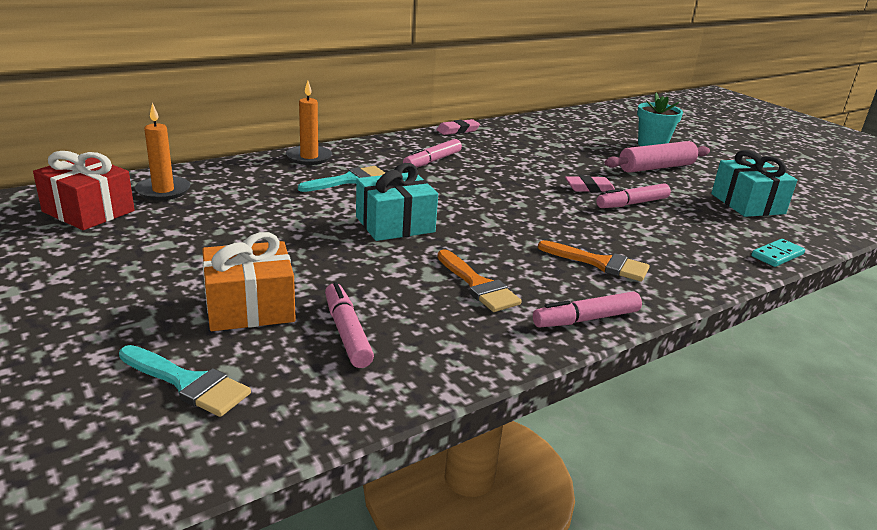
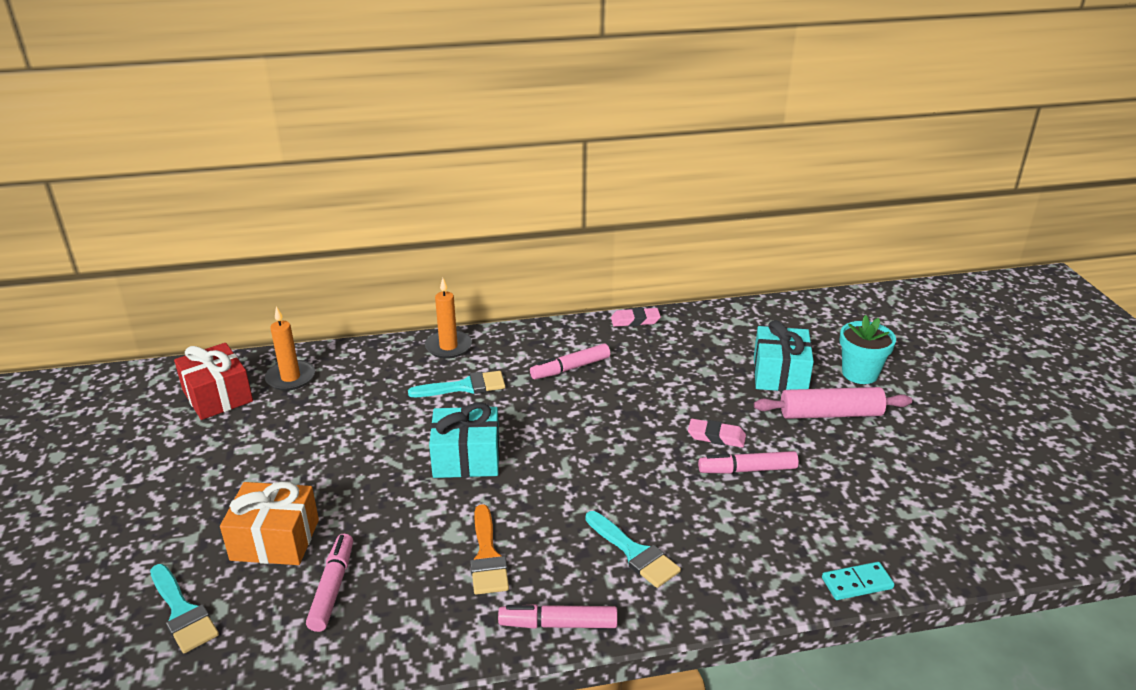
camera: 25 degrees right, 5 degrees up
(600, 263) = (634, 553): orange brush -> turquoise brush
(747, 204) = (897, 494): turquoise gift -> turquoise gift (780, 374)

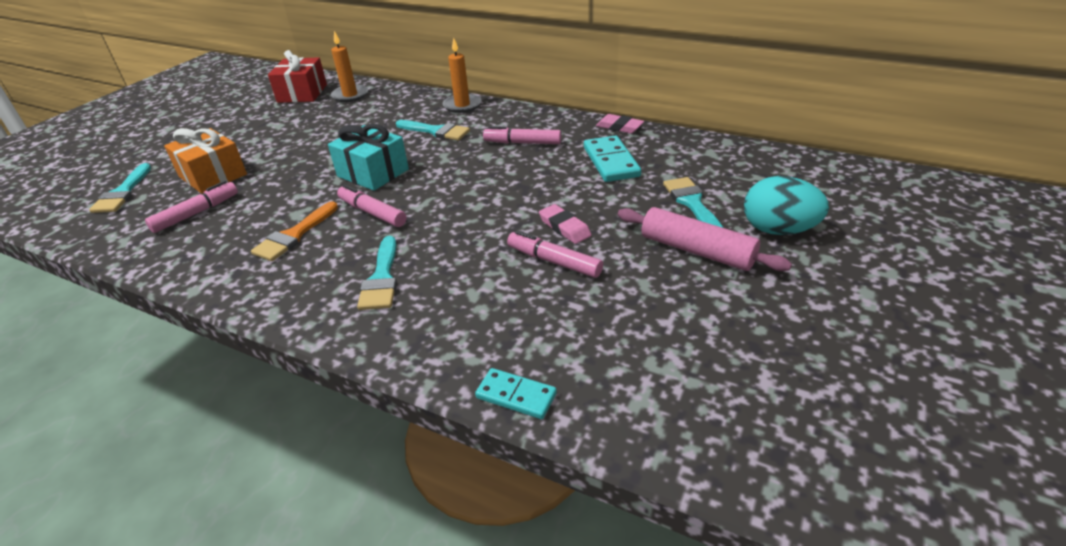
camera: 40 degrees right, 5 degrees up
(558, 624) = (266, 298): pink marker -> pink marker (372, 213)
(673, 359) = (611, 162): none -> turquoise domino
(780, 374) = (692, 203): turquoise gift -> turquoise brush
(860, 373) = (778, 230): turquoise flower pot -> turquoise egg

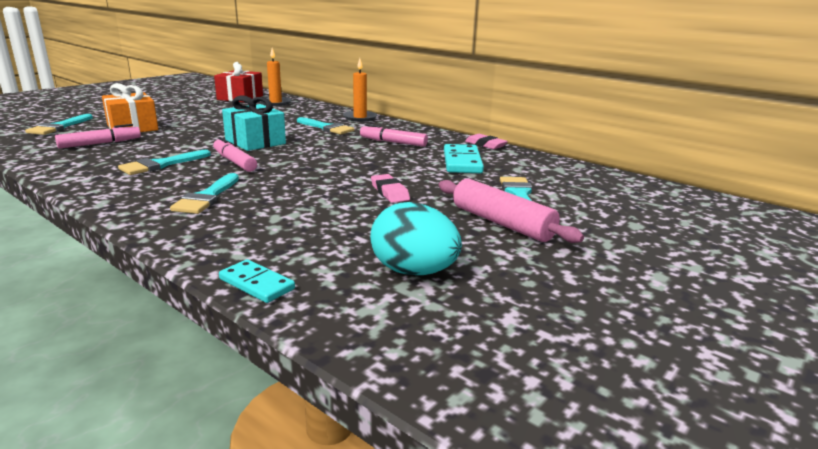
camera: 10 degrees right, 15 degrees down
(294, 235) = (161, 165): orange brush -> turquoise brush
(554, 261) = (363, 210): pink marker -> none
(778, 230) = (592, 222): turquoise egg -> turquoise egg (413, 272)

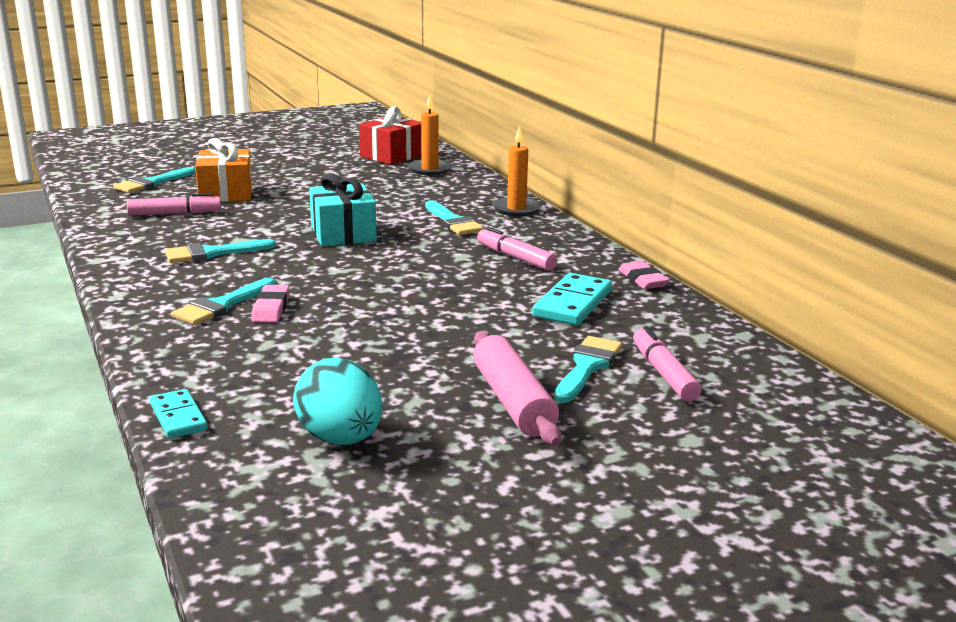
camera: 25 degrees right, 0 degrees up
(234, 162) = (292, 261): pink marker -> pink marker (663, 373)
(389, 192) = (426, 333): pink eraser -> pink eraser (271, 308)

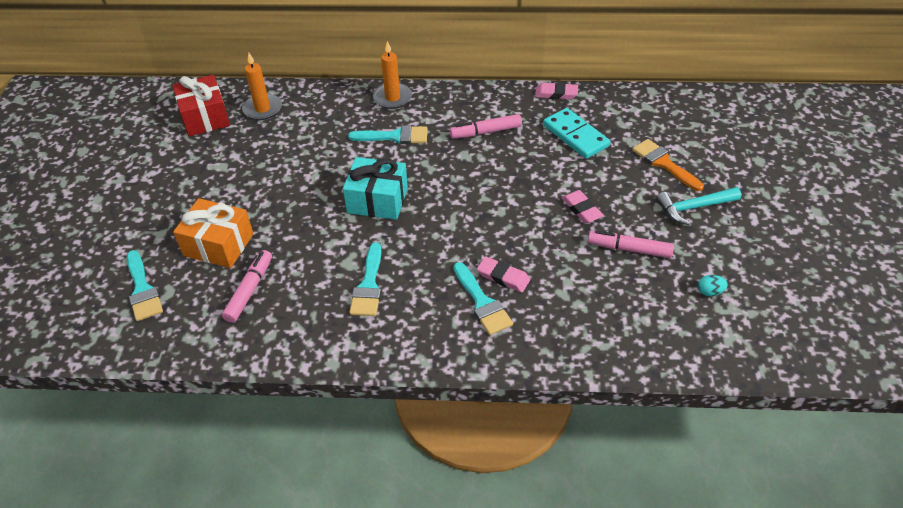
camera: 60 degrees left, 25 degrees up
(178, 417) = (653, 361): turquoise domino -> none
(340, 439) = (709, 292): turquoise egg -> turquoise egg, size x0.42
(431, 330) = (581, 209): none -> pink eraser
(513, 401) = (693, 207): pink rolling pin -> turquoise hammer
(587, 366) = (664, 163): turquoise brush -> orange brush
(663, 373) = (685, 139): pink marker -> pink marker (629, 249)

